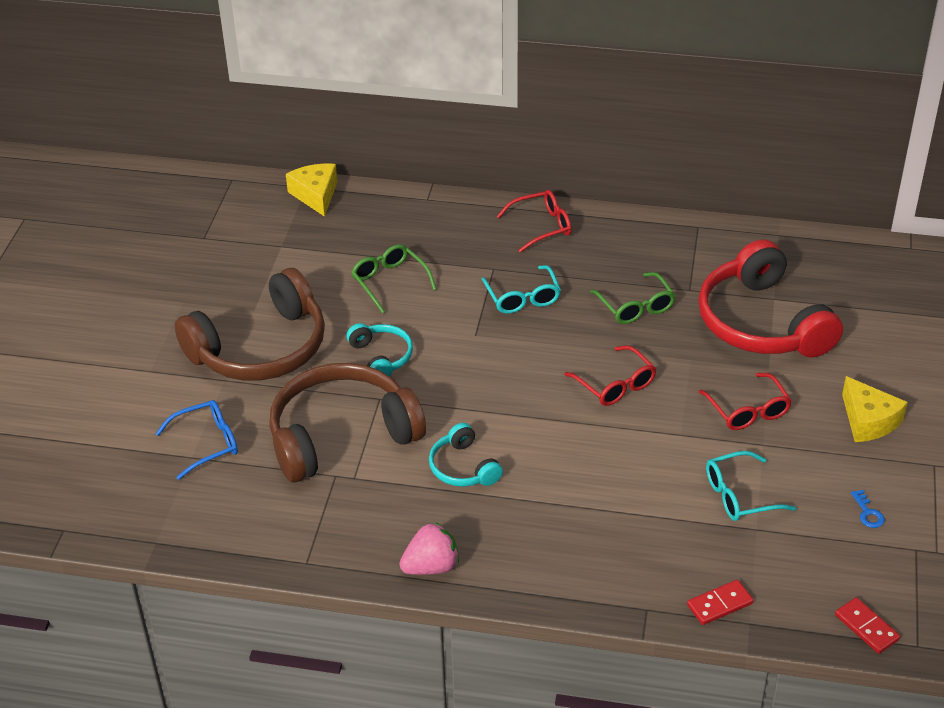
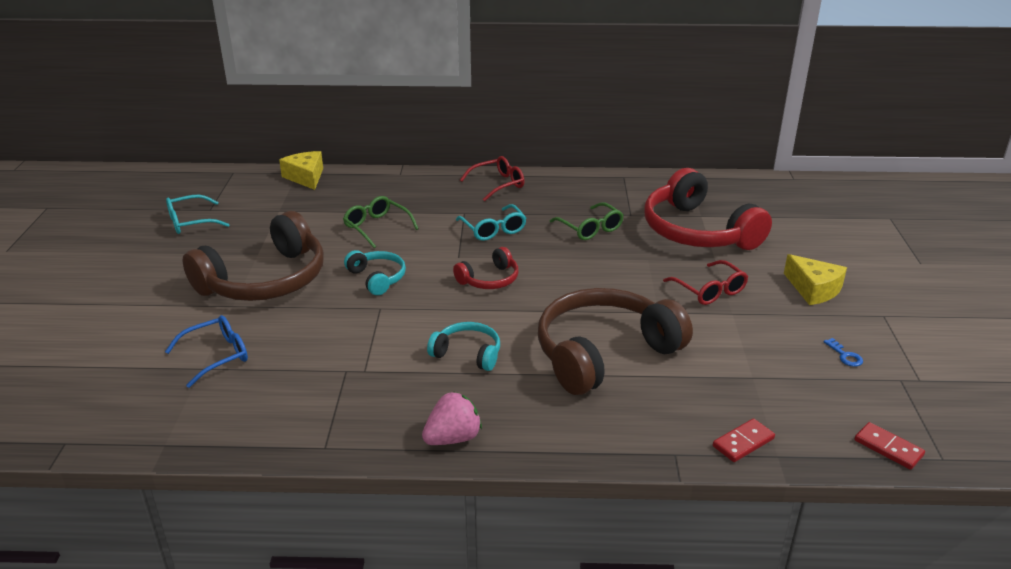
camera: 10 degrees left, 10 degrees down
(341, 435) = (348, 338): brown headphones -> brown headphones (604, 353)
(463, 467) = (468, 353): turquoise headphones -> turquoise headphones turned 150 degrees clockwise
(504, 371) = (489, 279): none -> red headphones
(615, 385) = (589, 282): red glasses -> none
(739, 495) = (727, 352): turquoise glasses -> turquoise glasses (190, 222)

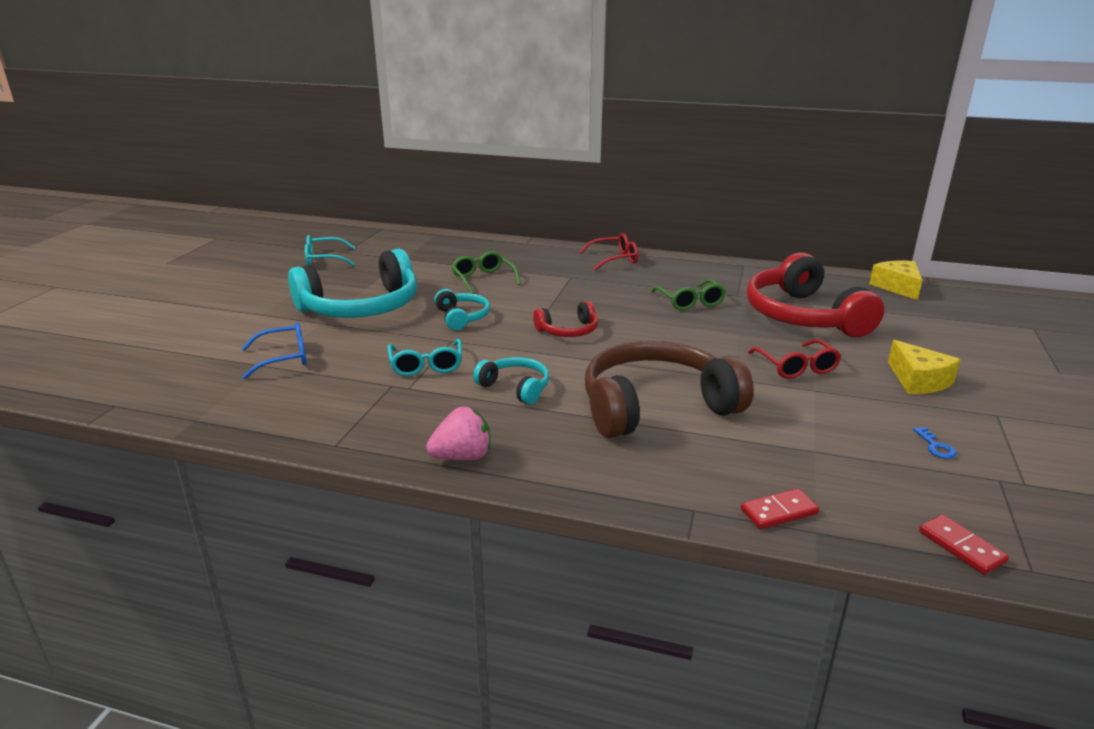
camera: 15 degrees right, 5 degrees down
(265, 280) = (361, 307): brown headphones -> turquoise headphones
(306, 177) = (441, 237): yellow cheese -> yellow cheese (897, 287)
(493, 229) = (592, 292): turquoise glasses -> turquoise glasses (426, 365)

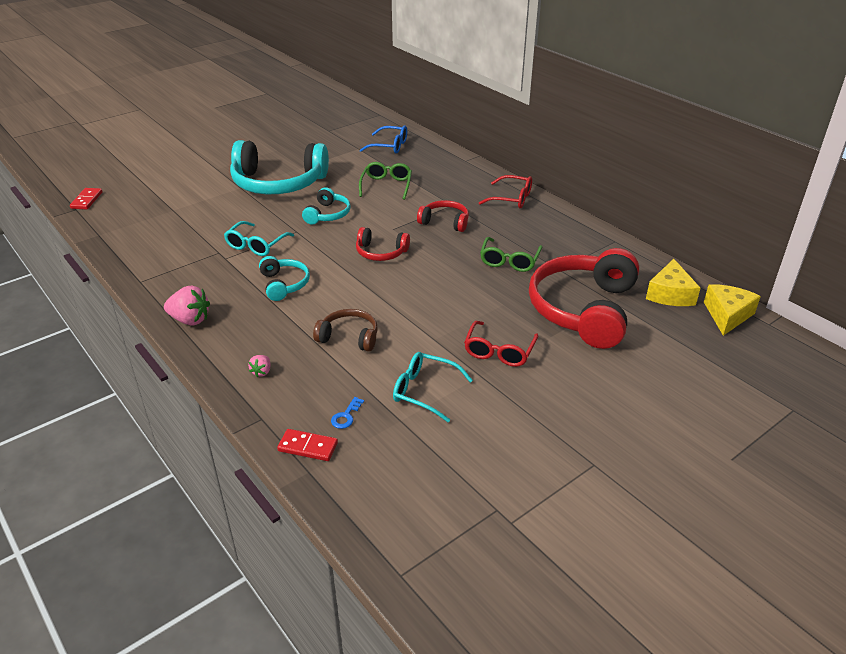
camera: 35 degrees right, 10 degrees up
(284, 358) = (188, 208): blue glasses -> blue glasses (389, 146)
(324, 259) = (307, 133): turquoise glasses -> turquoise glasses (424, 391)
(586, 291) = (445, 222): none -> red headphones
(623, 470) = (261, 372): none -> pink strawberry
(656, 406) = (349, 337): brown headphones -> brown headphones, size x0.48
(918, 380) = (580, 406): yellow cheese -> yellow cheese (670, 294)
(935, 446) = (494, 461): blue key -> blue key (346, 416)
(961, 547) = (382, 533): red domino -> red domino (87, 200)

